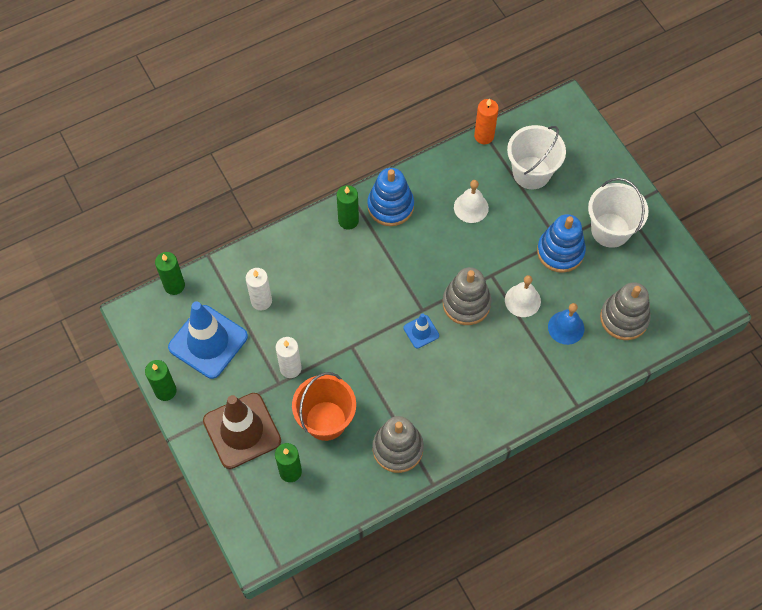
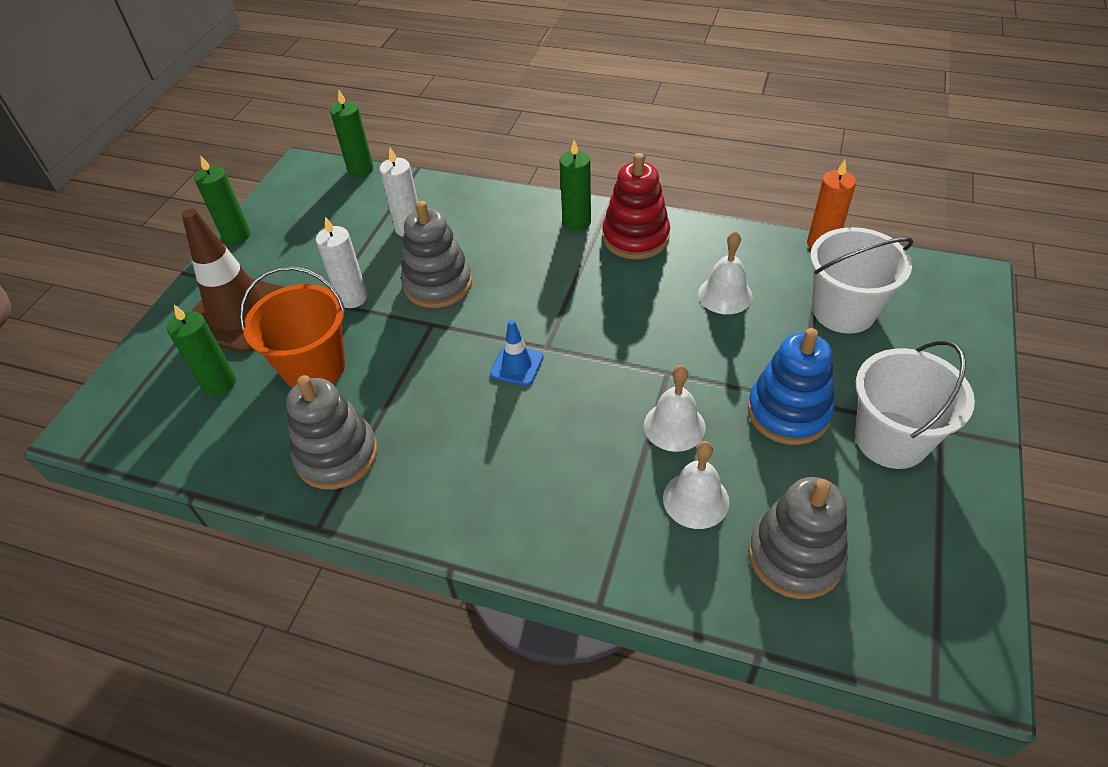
camera: 50 degrees right, 15 degrees down
(208, 342) = (322, 226): blue traffic cone -> none
(390, 206) = (635, 237): blue stacking toy -> red stacking toy
(466, 303) = (602, 378): grey stacking toy -> grey stacking toy (438, 284)
(566, 327) = (696, 499): blue bell -> white bell

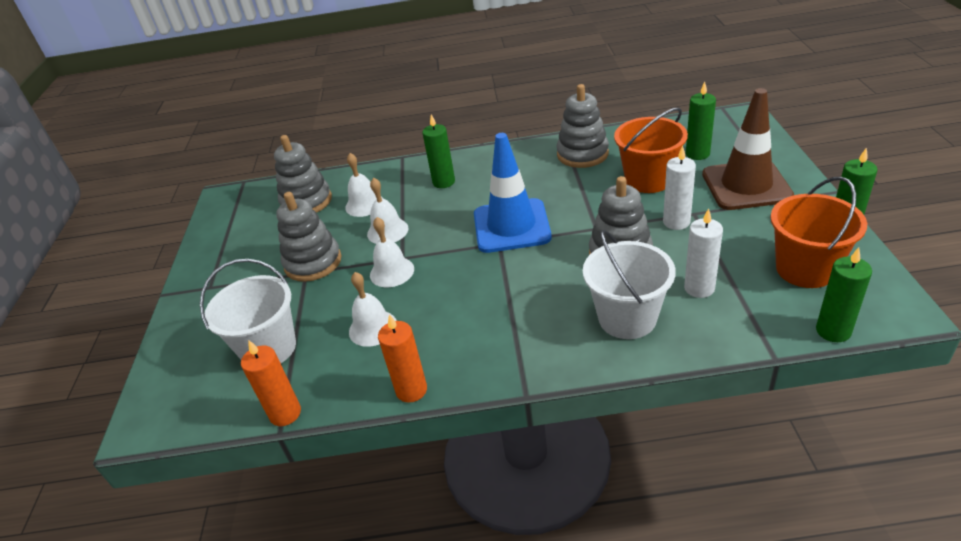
camera: 160 degrees right, 10 degrees down
(314, 214) = (805, 269): none -> orange bucket
(517, 365) = (511, 226): blue traffic cone -> blue traffic cone, size x2.15
(576, 222) = (543, 352): green candle -> green candle (444, 182)
(635, 237) = (475, 355): red stacking toy -> none
(686, 356) = (392, 272): none -> white bell
(702, 228) = (411, 390): none -> orange candle
(788, 412) = (313, 262): blue stacking toy -> grey stacking toy
(891, 439) = (245, 270): white bucket -> white bucket (627, 318)

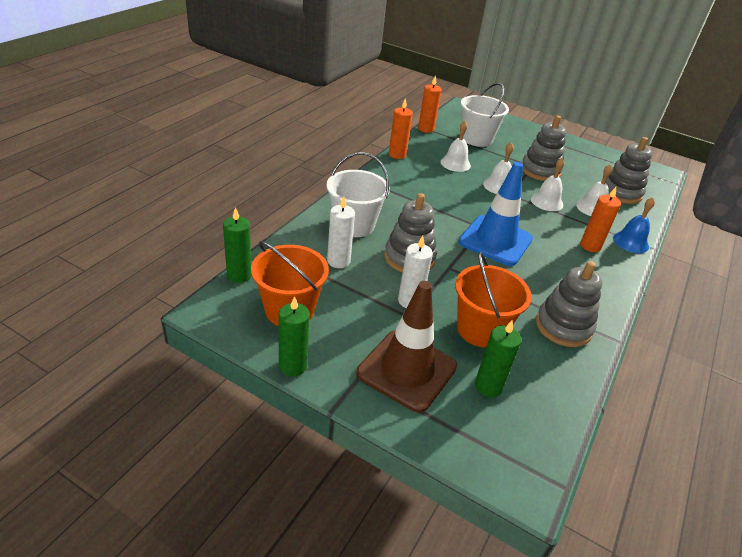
camera: 115 degrees right, 0 degrees up
(406, 168) = (631, 242): none -> blue bell
(444, 182) = (590, 246): green candle -> orange candle

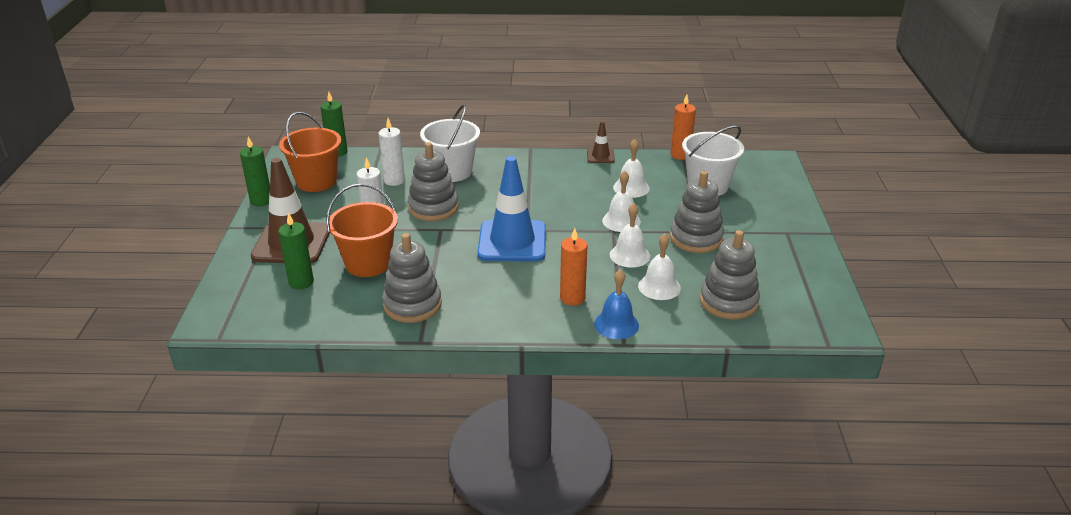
camera: 65 degrees right, 5 degrees down
(397, 155) = (600, 156): orange candle -> brown traffic cone

